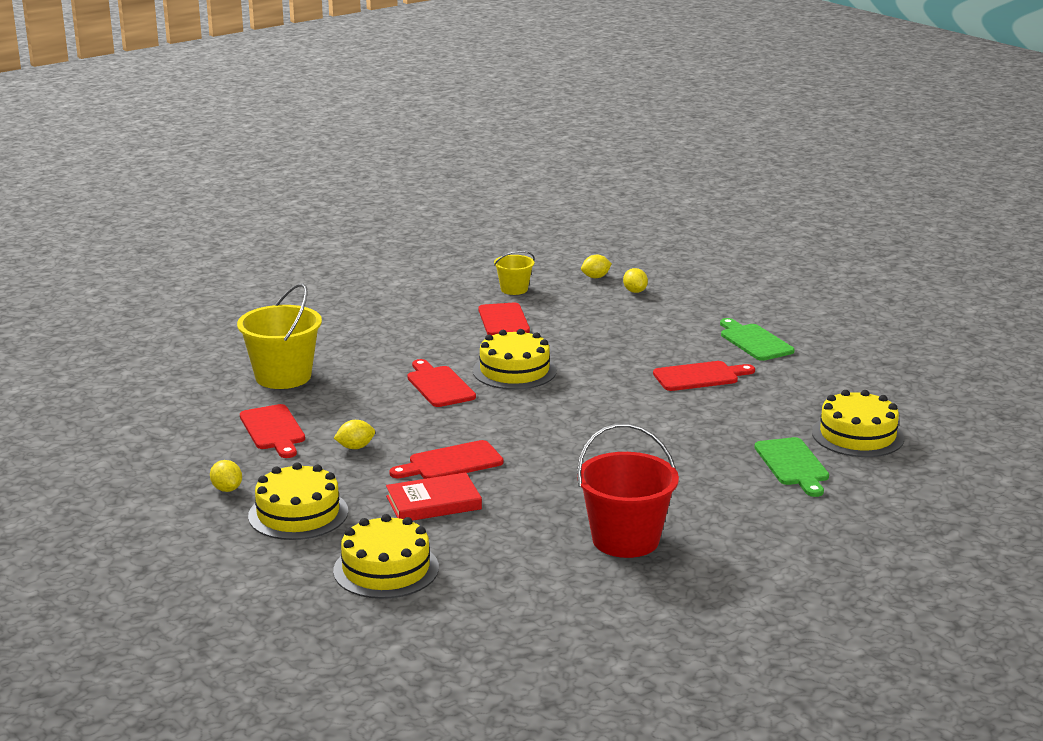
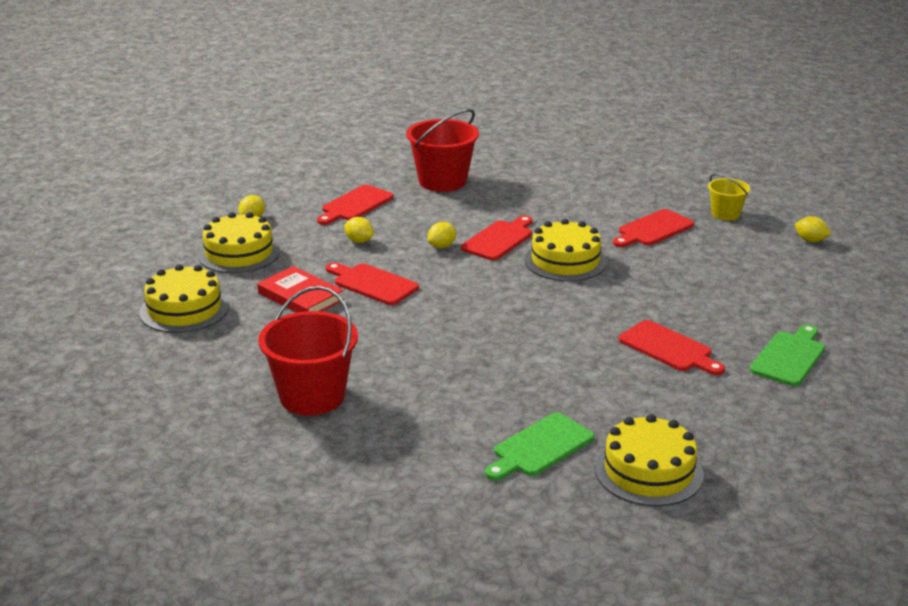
camera: 60 degrees right, 5 degrees up
(283, 376) = (442, 181): yellow bucket -> red bucket
(635, 291) = (809, 267): yellow lemon -> yellow lemon (442, 246)

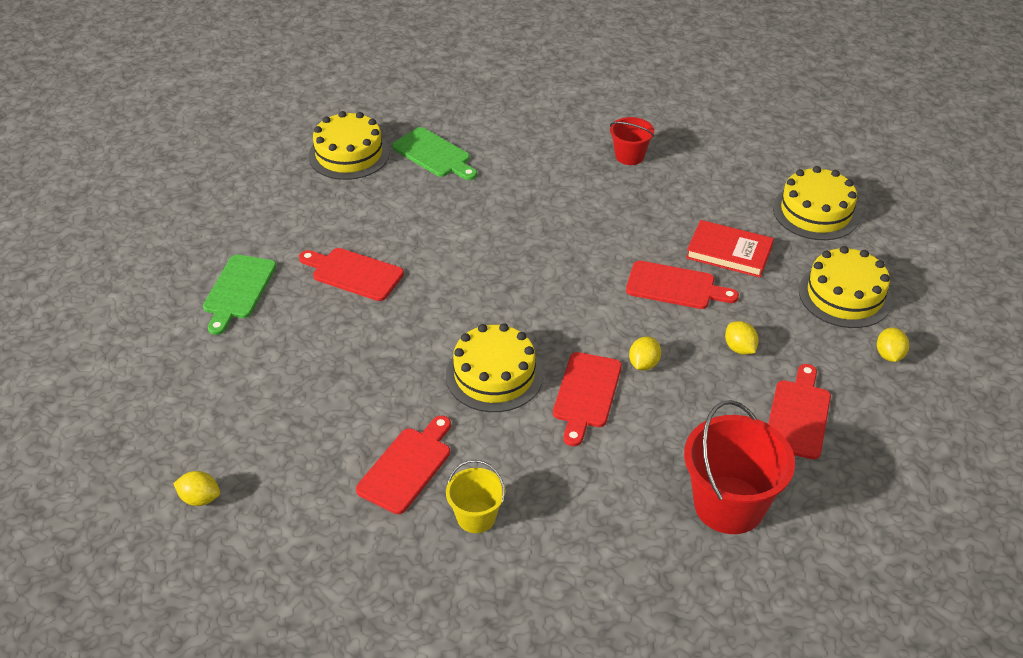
camera: 160 degrees right, 15 degrees up
(312, 396) = (629, 156): red bucket -> red bucket, size x0.55
(359, 241) = (739, 348): yellow lemon -> yellow lemon turned 45 degrees clockwise
(540, 447) = (434, 154): green cutting board -> green cutting board turned 105 degrees clockwise
(725, 214) = (315, 532): yellow bucket -> yellow bucket (476, 517)

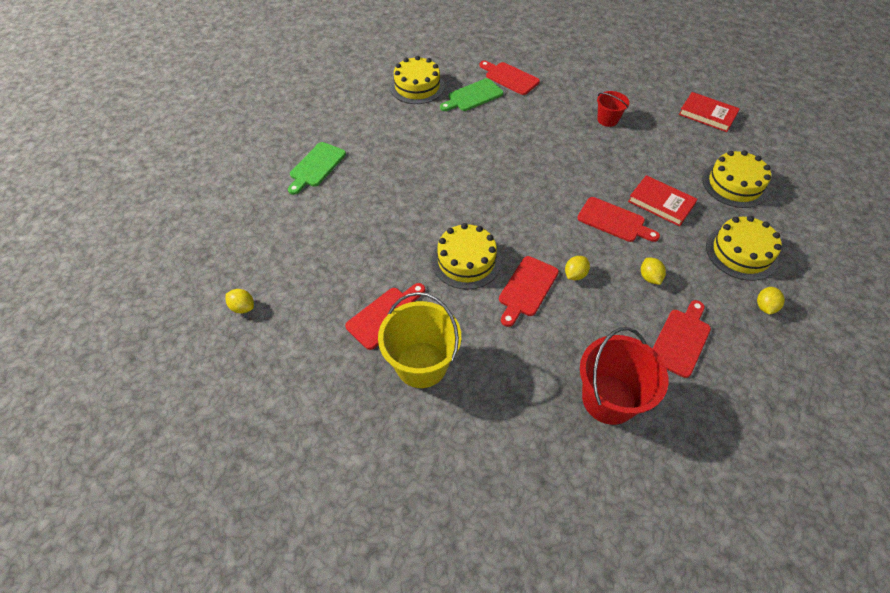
camera: 15 degrees right, 10 degrees up
(354, 273) = (394, 169): red cutting board -> red cutting board (510, 78)
(434, 154) = (473, 96): green cutting board -> green cutting board turned 90 degrees clockwise
(476, 517) = (421, 364): yellow bucket -> yellow bucket, size x1.82
(758, 127) = (707, 114): none -> red book

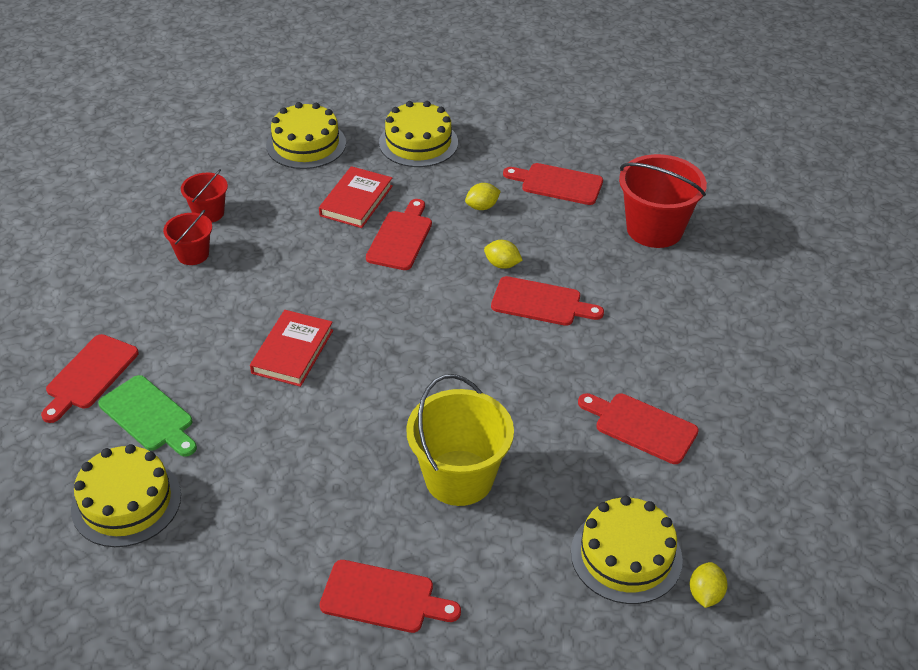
camera: 105 degrees left, 10 degrees down
(316, 166) = (383, 597): green cutting board -> red cutting board
(421, 364) = (691, 377): yellow bucket -> yellow bucket (459, 478)
(466, 261) = (519, 364): yellow cake -> yellow cake (626, 555)
(650, 129) = (208, 213): none -> red bucket
(707, 114) = (167, 163): red book -> red book (292, 351)
(765, 307) = (489, 130): yellow lemon -> none

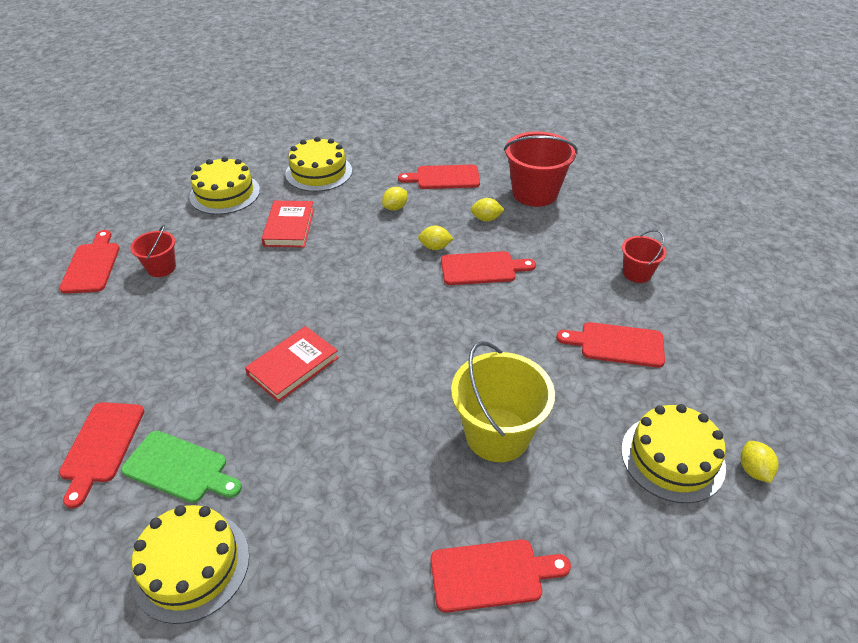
camera: 20 degrees left, 0 degrees up
(193, 254) = (161, 306): red bucket -> red bucket (637, 273)
(292, 351) = (293, 366): red book -> red book turned 45 degrees clockwise
(400, 238) = (341, 247): red cutting board -> red cutting board (92, 265)
(578, 246) = (486, 219): none -> yellow lemon

